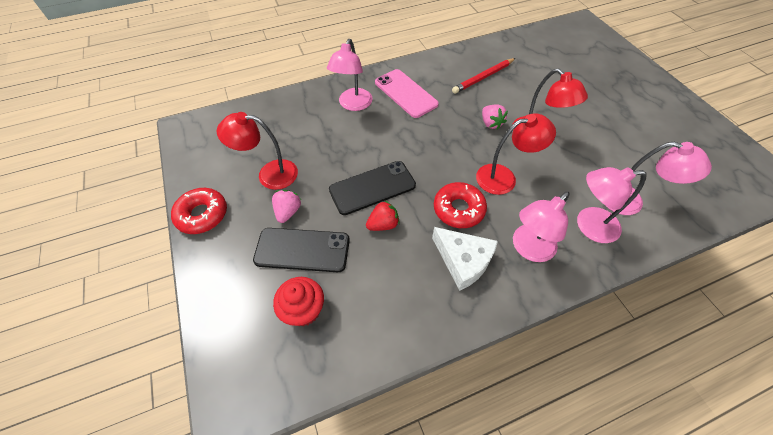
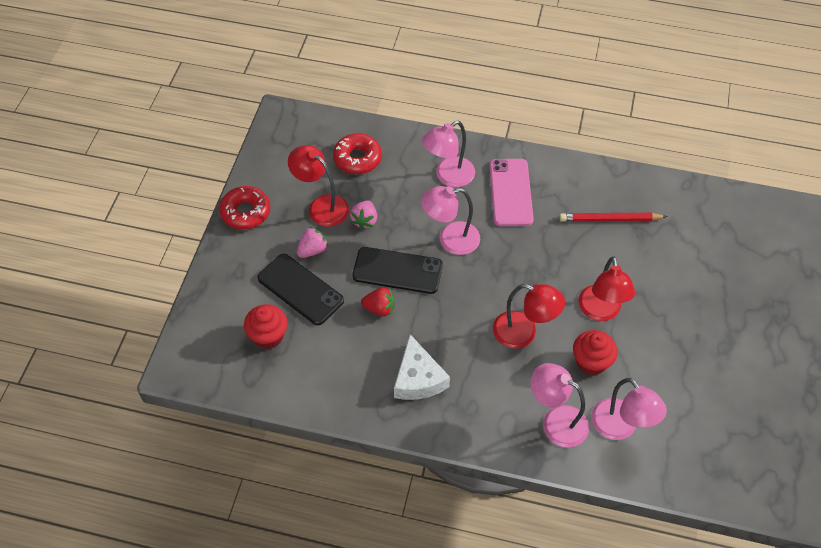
camera: 35 degrees right, 0 degrees up
(458, 209) = (454, 335): red donut -> red donut (357, 159)
(490, 123) = (565, 274): pink strawberry -> pink strawberry (365, 220)
(528, 249) = (481, 404): pink lamp -> pink lamp (450, 239)
(565, 170) = (591, 362): none -> red cupcake

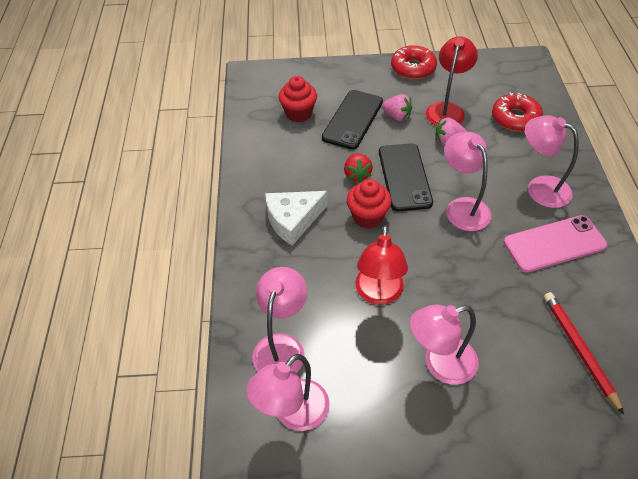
camera: 75 degrees right, 5 degrees down
(591, 362) = (367, 366): red cupcake -> red cupcake (367, 217)
(600, 311) = (440, 364): red lamp -> pink lamp

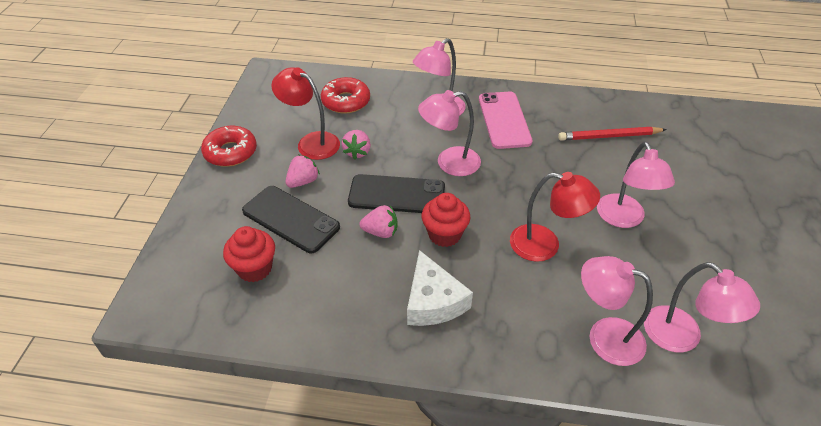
camera: 80 degrees left, 5 degrees down
(357, 175) = (381, 232): red strawberry -> pink strawberry

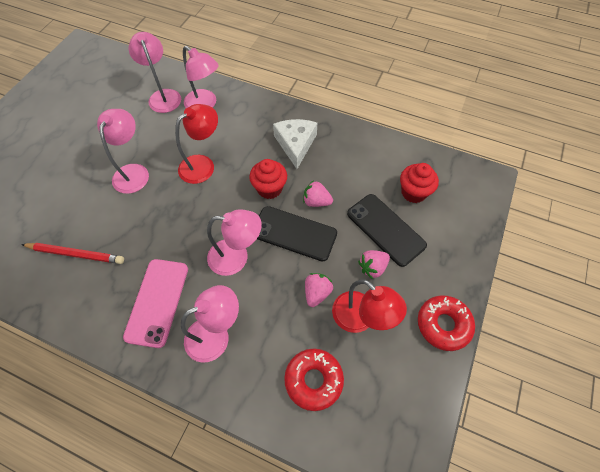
camera: 165 degrees left, 15 degrees up
(545, 245) = (203, 164): red lamp -> red lamp turned 105 degrees clockwise

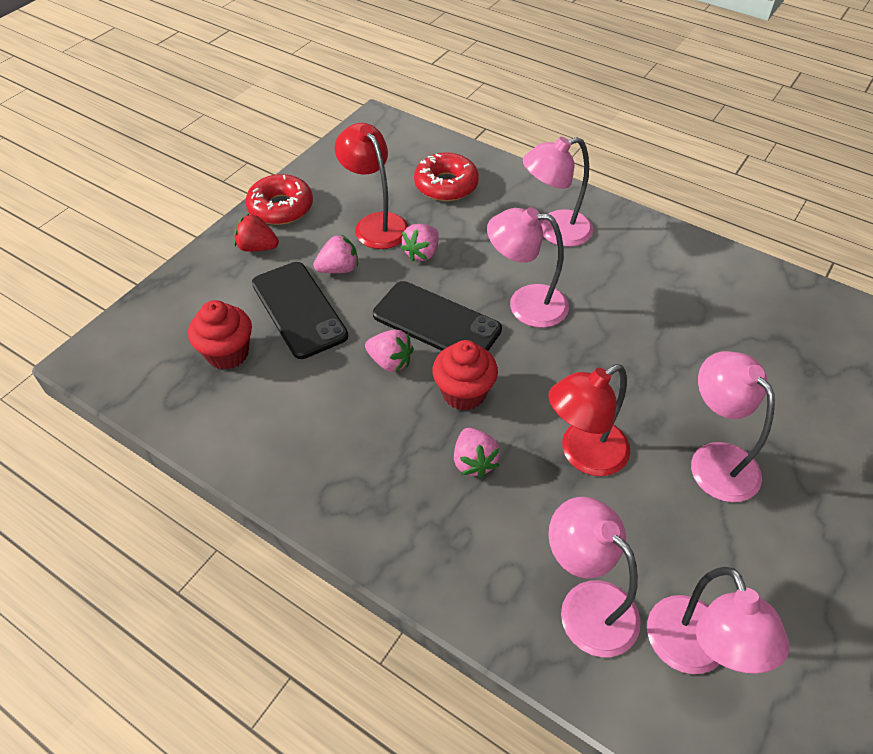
camera: 170 degrees left, 10 degrees down
(76, 254) = (767, 339): red pencil -> none
(133, 172) = (715, 460): pink lamp -> pink lamp turned 135 degrees clockwise
(157, 302) = (632, 270): pink phone -> none
(259, 153) = (474, 462): none -> pink strawberry
(295, 144) = (400, 470): white cheese -> none
(439, 278) = (257, 247): none -> red strawberry

